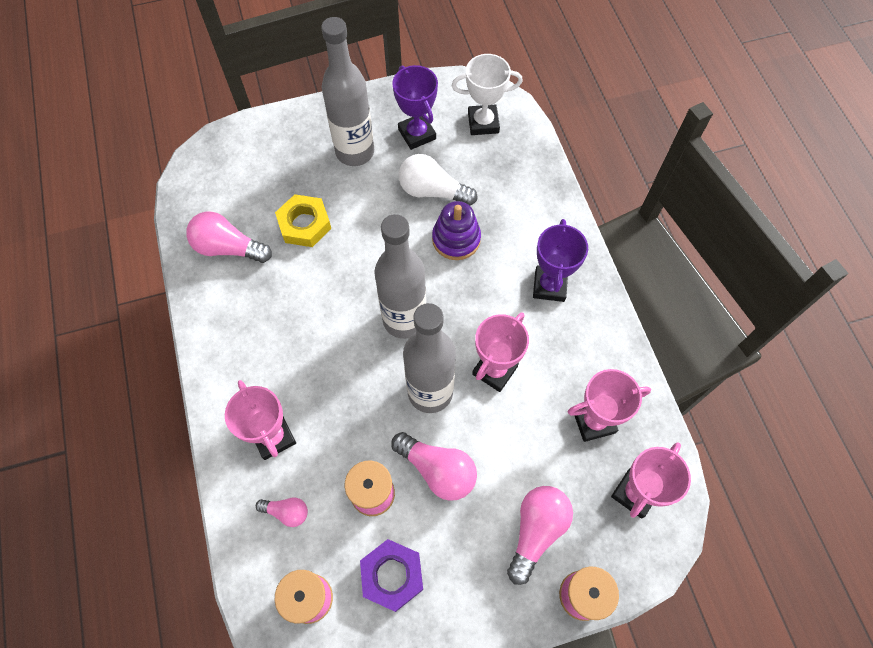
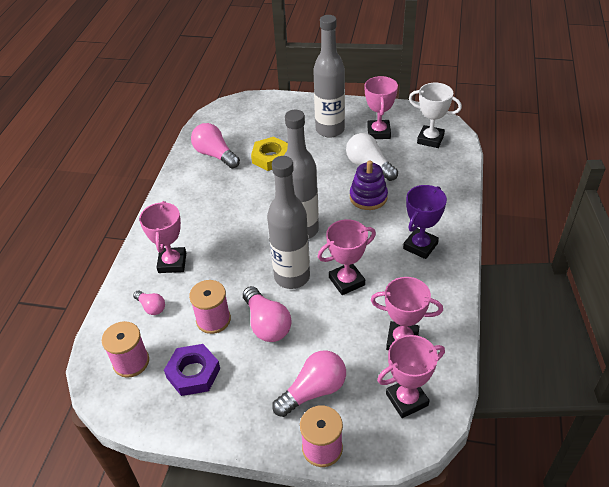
camera: 30 degrees right, 20 degrees down
(417, 134) = (378, 132): purple trophy -> pink trophy

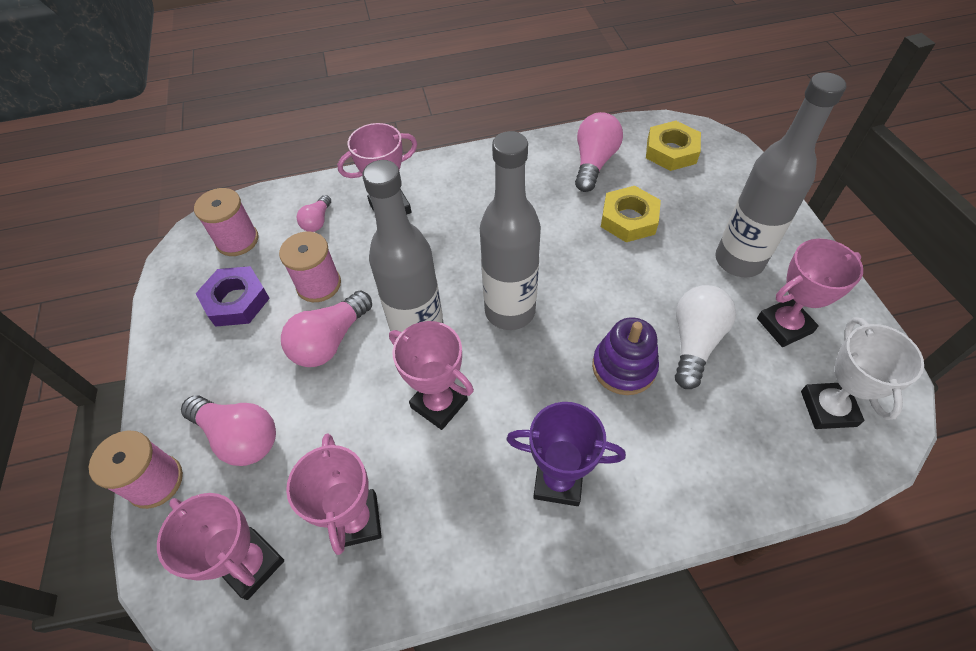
camera: 65 degrees right, 10 degrees up
(233, 121) = (671, 151): none -> yellow nut

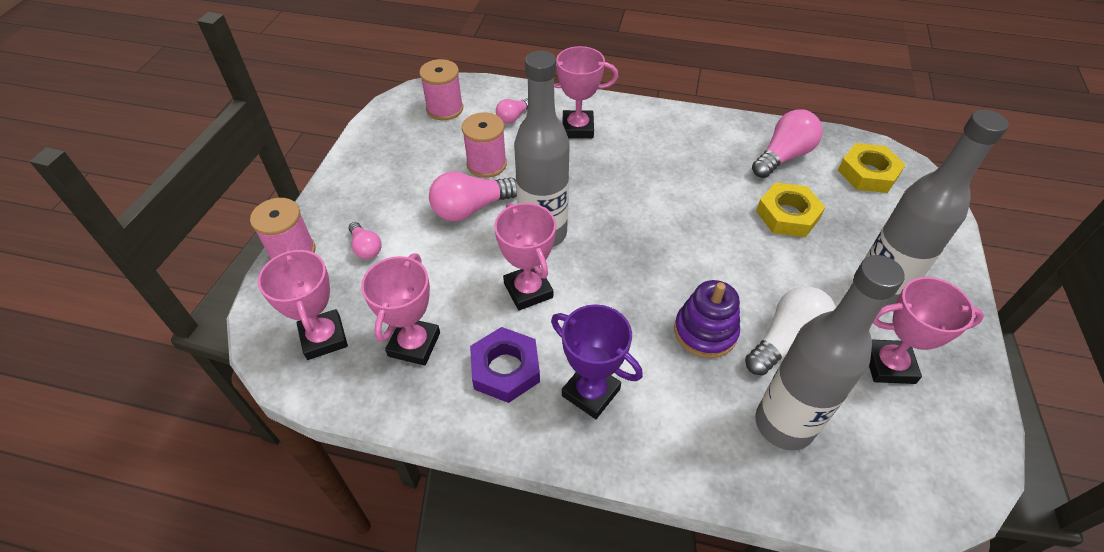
camera: 25 degrees right, 5 degrees down
(236, 301) = (419, 152): purple nut -> purple nut (505, 369)
(239, 437) = (366, 248): pink light bulb -> pink light bulb, size x0.56
(510, 311) = (630, 246): grey bottle -> grey bottle (784, 424)
(828, 408) = (888, 454): white trophy -> none

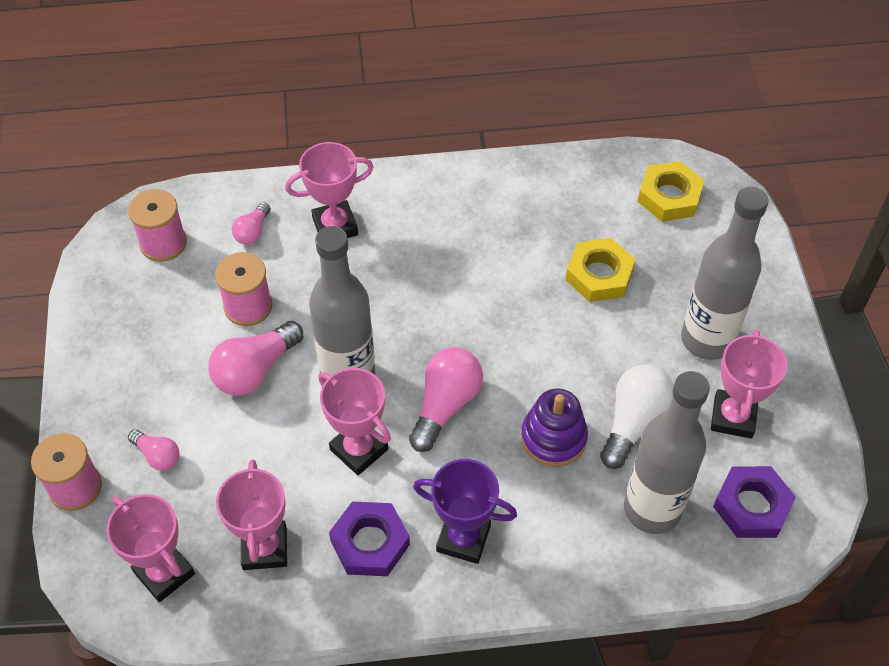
camera: 20 degrees left, 5 degrees up
(783, 156) = (576, 200): pink light bulb -> pink light bulb (445, 405)
(888, 365) = (733, 417): pink trophy -> pink trophy turned 60 degrees counterclockwise
(891, 454) = (751, 506): none -> purple nut

